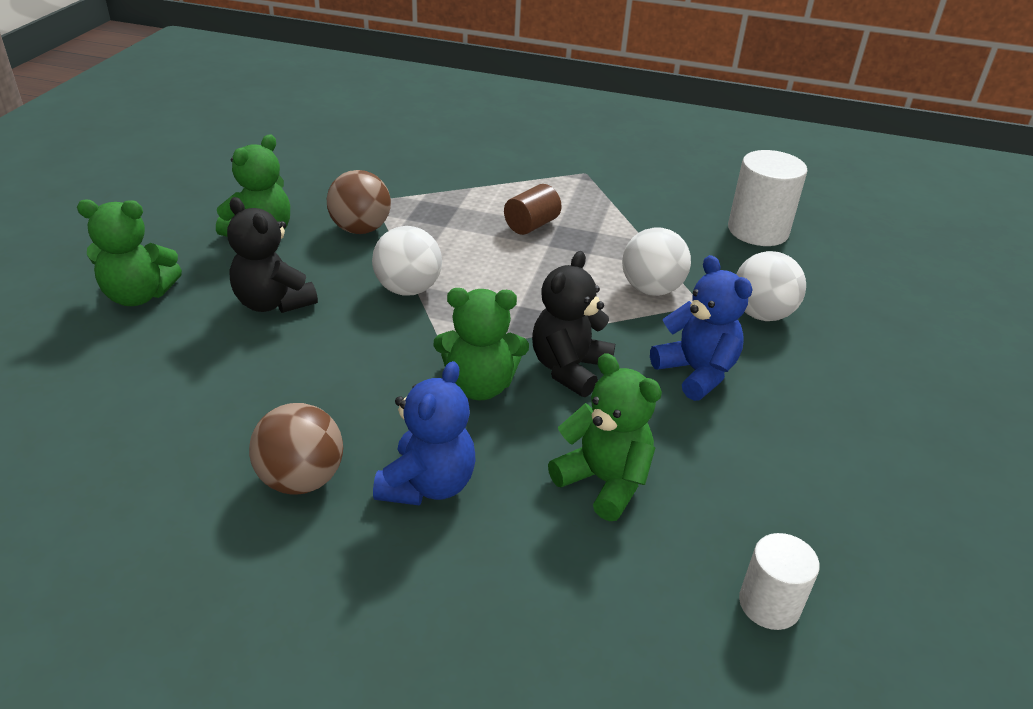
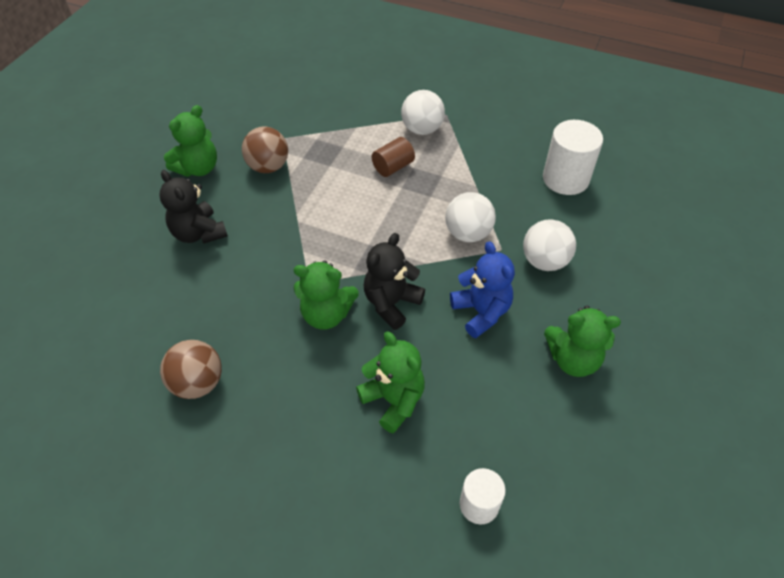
camera: 10 degrees right, 15 degrees up
(139, 296) = (111, 222): green teddy bear -> green teddy bear (573, 359)
(408, 289) = (292, 225): white ball -> white ball (422, 129)
(428, 485) = (277, 393): blue teddy bear -> none

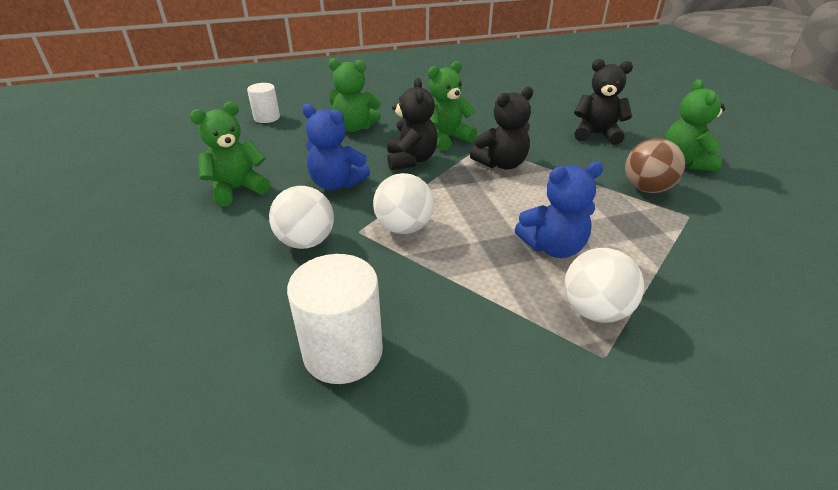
camera: 140 degrees right, 15 degrees down
(198, 383) = (470, 95): brown ball -> none
(326, 250) = (501, 164): none -> black teddy bear
(393, 167) = (553, 247): brown cylinder -> blue teddy bear

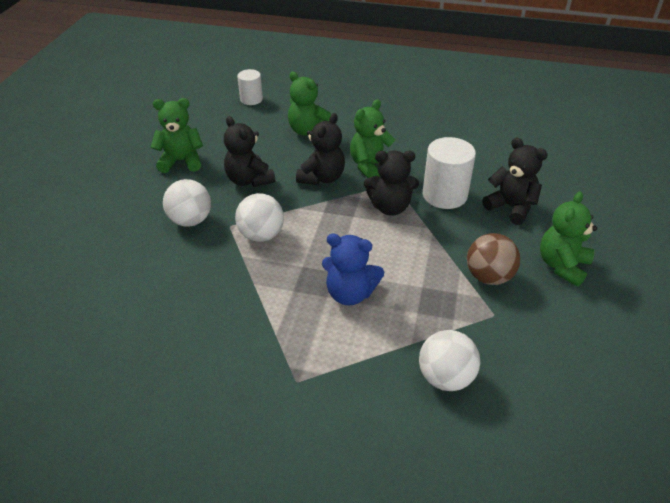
camera: 30 degrees right, 5 degrees up
(336, 183) = (249, 180): blue teddy bear -> black teddy bear
(343, 351) = (150, 304): white cylinder -> white cylinder (444, 195)
(446, 138) = (371, 166): green teddy bear -> green teddy bear turned 45 degrees counterclockwise
(595, 310) = (325, 350): white ball -> white ball (445, 378)

